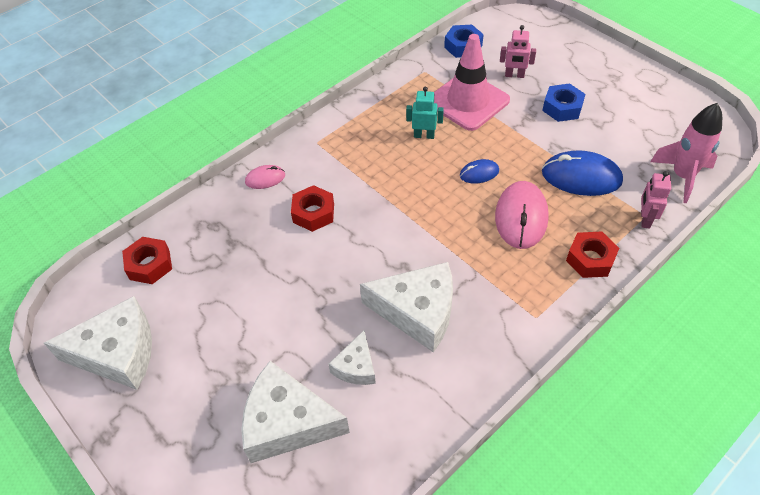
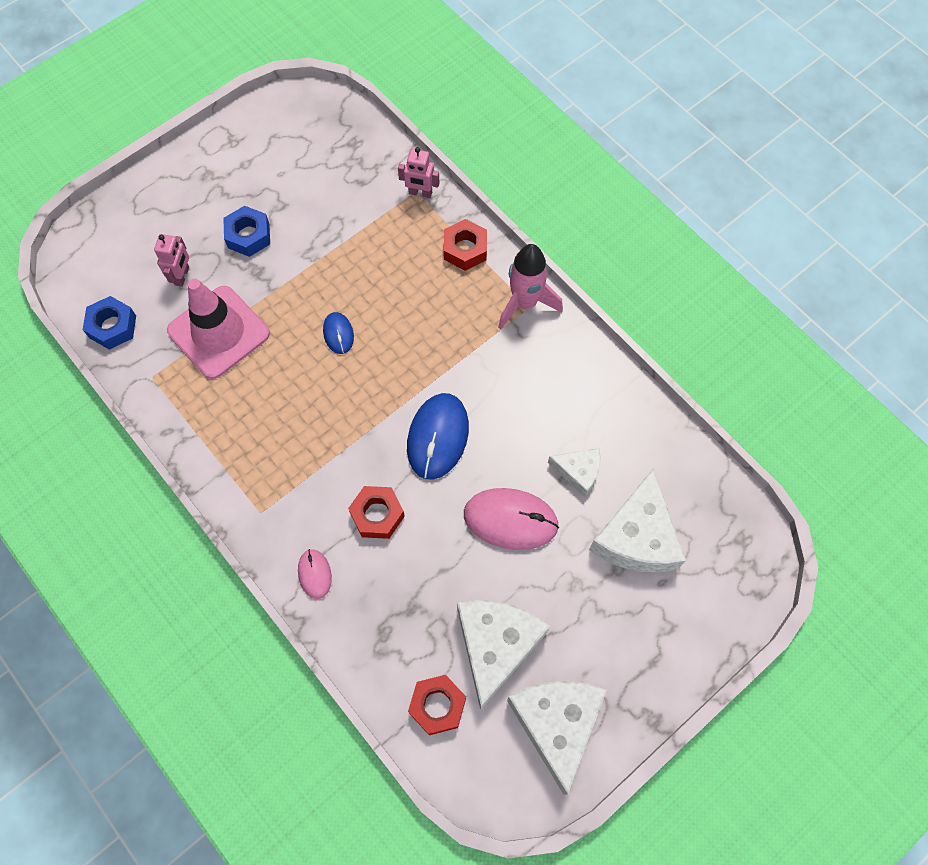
camera: 90 degrees left, 15 degrees up
(418, 312) = (518, 411): white cheese -> white cheese (496, 645)
(424, 135) = (269, 386): turquoise robot -> none
(521, 217) = (406, 301): pink mouse -> pink mouse (510, 520)
(581, 177) = (357, 237): blue mouse -> blue mouse (437, 437)
(682, 176) = (368, 149): pink rocket -> pink rocket (525, 303)

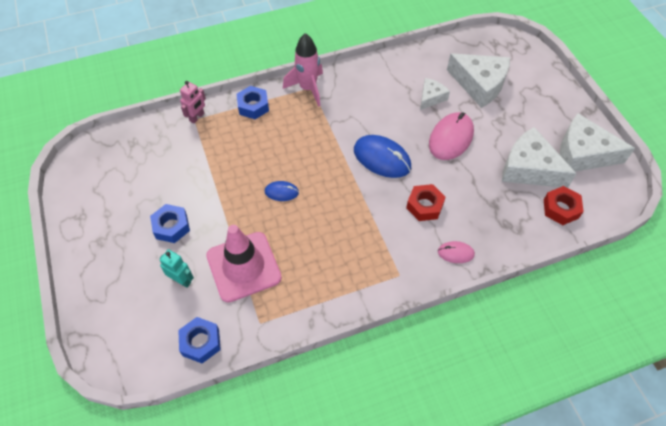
camera: 70 degrees left, 10 degrees down
(182, 276) = (182, 280): pink robot -> turquoise robot
(465, 249) = (253, 106): red nut -> blue nut

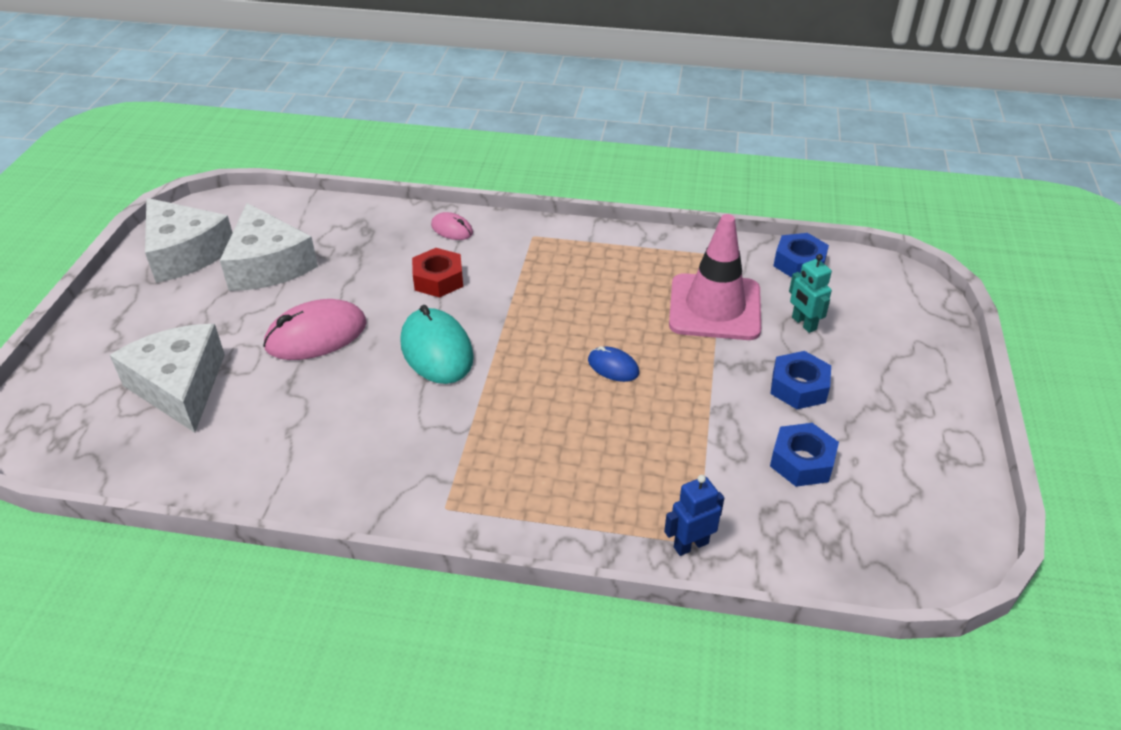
camera: 150 degrees left, 15 degrees down
(197, 117) = (690, 545): pink robot -> blue robot
(253, 106) = (574, 519): blue nut -> blue nut (802, 461)
(308, 89) = (453, 508): pink rocket -> none
(382, 158) = (437, 350): blue mouse -> turquoise mouse
(431, 97) = (274, 400): white cheese -> none
(561, 209) = (290, 219): red nut -> none

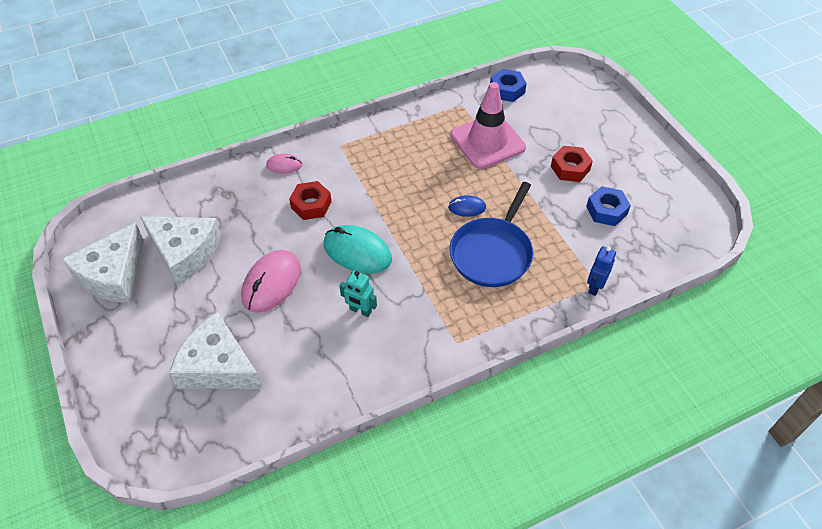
camera: 35 degrees left, 10 degrees up
(185, 253) = (113, 275): white cheese -> white cheese turned 105 degrees clockwise
(593, 432) = (492, 253): none -> blue pan
(799, 387) = (570, 168): blue nut -> red nut
(803, 323) = (541, 128): turquoise robot -> turquoise robot (360, 311)

